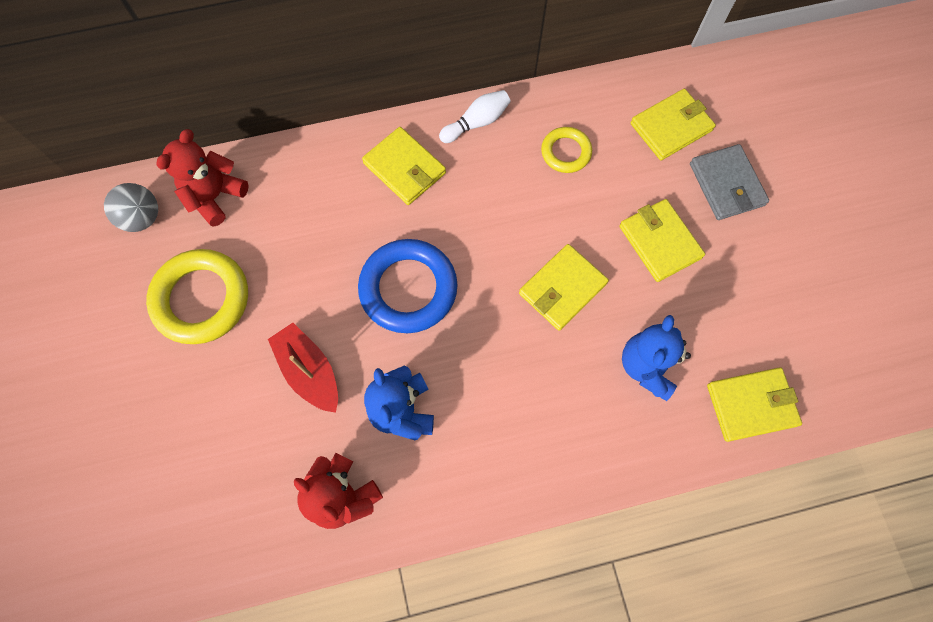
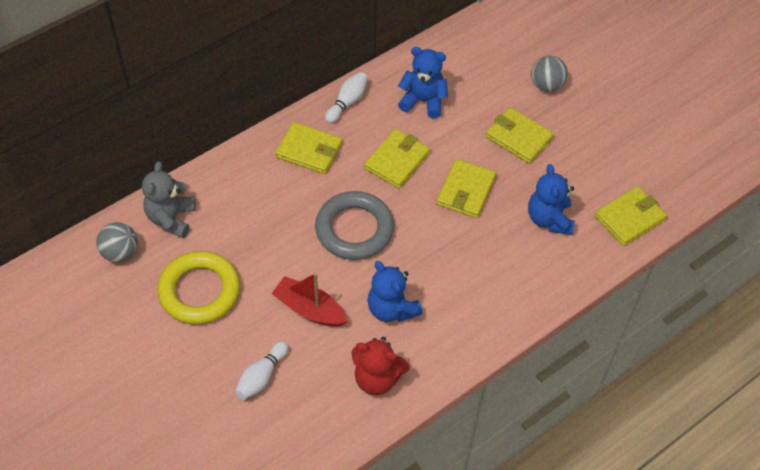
camera: 25 degrees left, 15 degrees down
(215, 196) = (171, 218): red teddy bear -> grey teddy bear
(216, 435) = (261, 376): none -> white bowling pin
(408, 289) = (354, 229): blue ring -> grey ring
(566, 152) = (423, 101): yellow ring -> blue teddy bear
(671, 127) = (490, 60): yellow wallet -> yellow wallet (397, 161)
(726, 184) = (546, 85): grey wallet -> grey ball

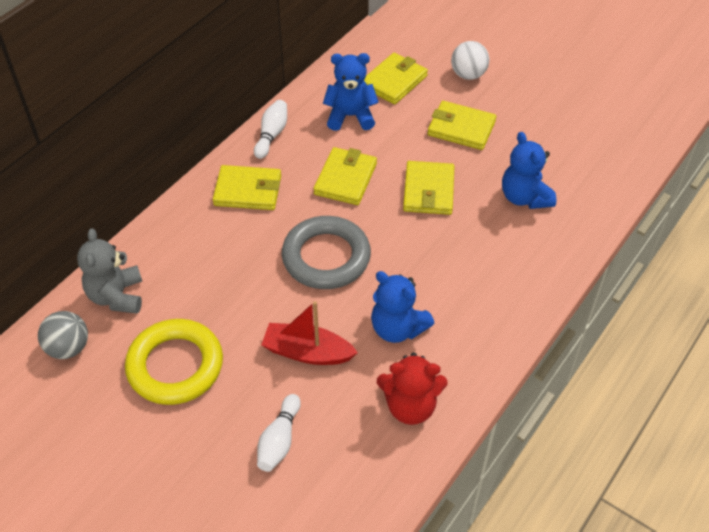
camera: 15 degrees left, 5 degrees down
(546, 85) = (468, 75): grey ball -> white ball
(629, 218) = (603, 177): yellow wallet -> yellow wallet (394, 81)

